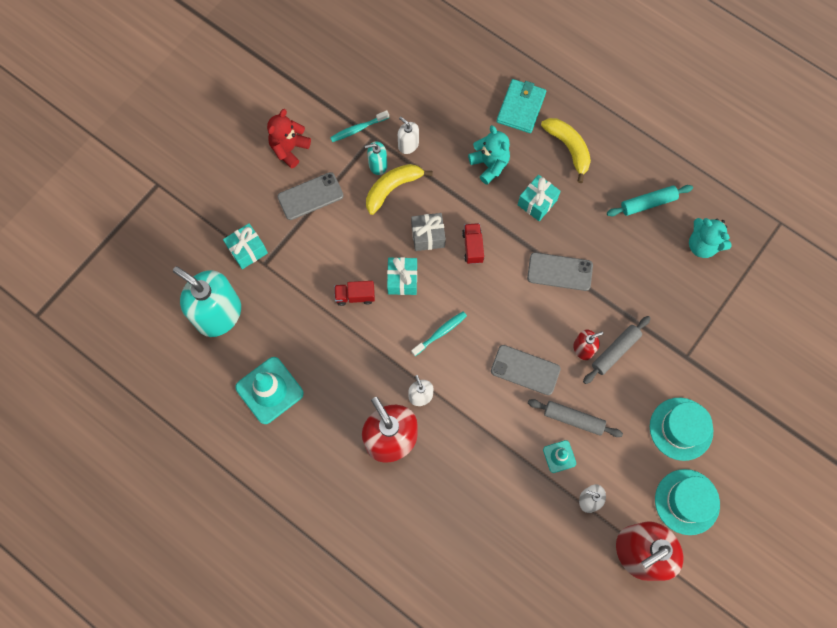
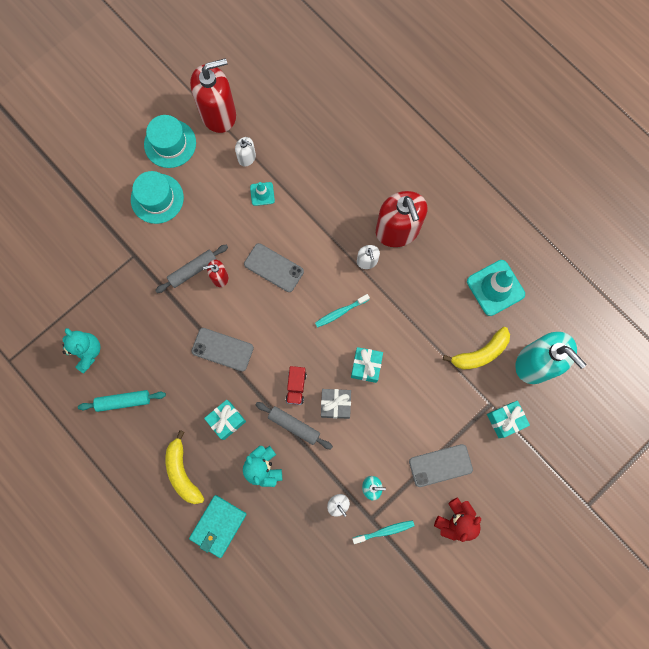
camera: 170 degrees left, 5 degrees up
(355, 296) = (411, 358): red truck -> none
(392, 188) = (360, 459): yellow banana -> yellow banana (480, 353)
(573, 419) = (243, 220): grey rolling pin -> grey rolling pin (294, 425)

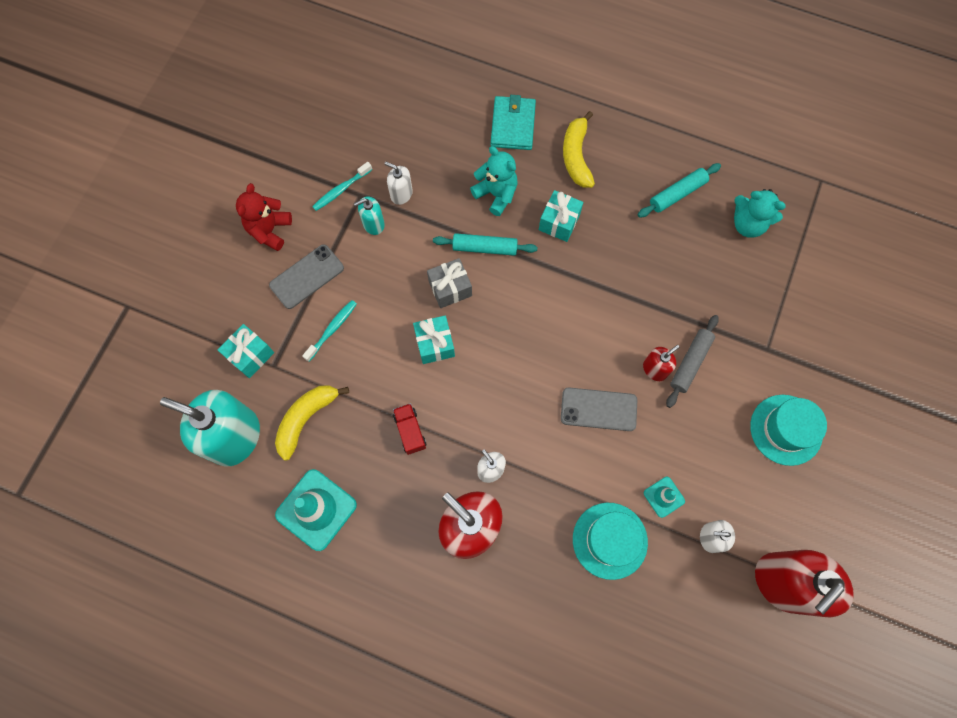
camera: 155 degrees right, 5 degrees down
(170, 143) = (817, 509): turquoise hat -> turquoise hat (610, 540)
(182, 472) = (576, 156): yellow banana -> yellow banana turned 135 degrees counterclockwise
(222, 349) = (605, 291): grey phone -> none
(294, 425) = (485, 248): grey rolling pin -> turquoise rolling pin
(296, 387) = (502, 288): red truck -> red truck (410, 431)
(340, 312) = (493, 392): turquoise toothbrush -> turquoise toothbrush (332, 329)

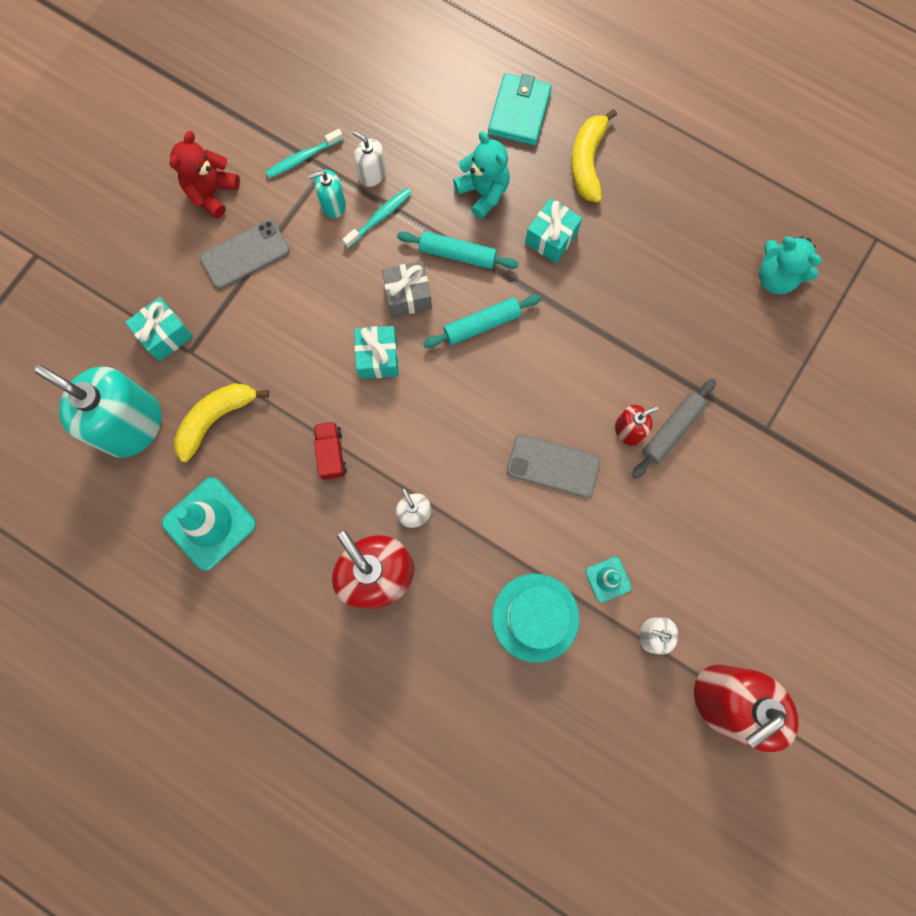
camera: 10 degrees right, 5 degrees up
(332, 329) = (263, 321): turquoise toothbrush -> turquoise toothbrush (379, 217)
(677, 194) = (699, 227): turquoise rolling pin -> turquoise rolling pin (482, 324)
(786, 429) = (767, 527): turquoise hat -> none

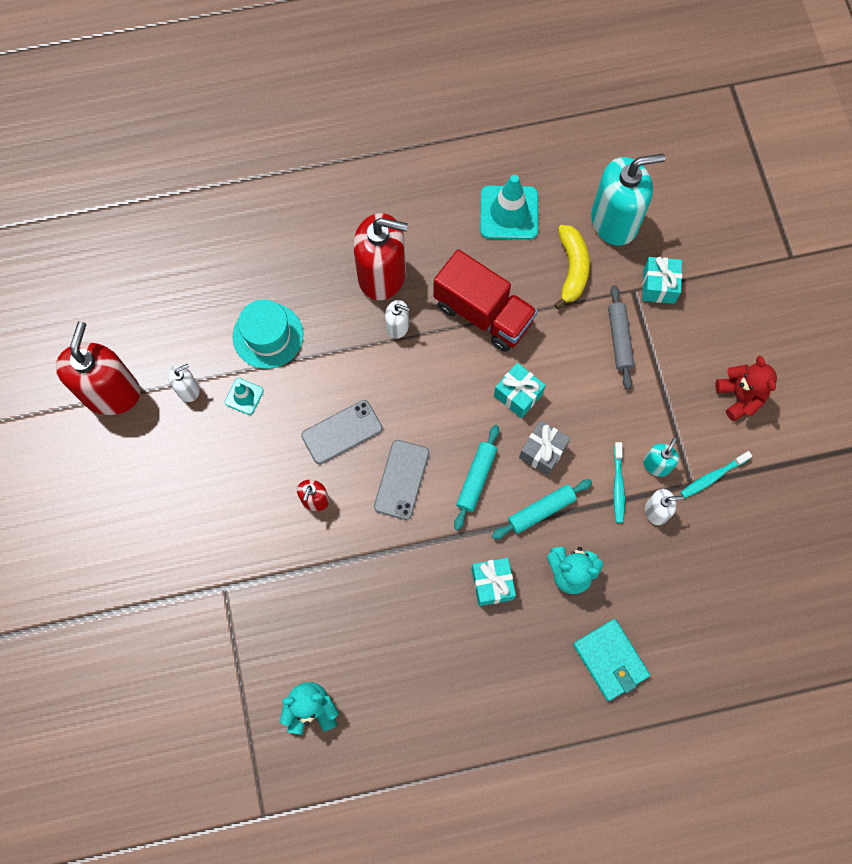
camera: 135 degrees right, 5 degrees down
(245, 254) = (671, 378): grey phone -> grey phone (401, 479)
(302, 158) = (712, 477): turquoise toothbrush -> turquoise toothbrush turned 135 degrees counterclockwise
(331, 453) = (483, 313): red truck -> red truck, size x2.15
(587, 162) = (524, 668): yellow banana -> none
(671, 430) = (287, 526): grey rolling pin -> grey rolling pin (619, 339)

